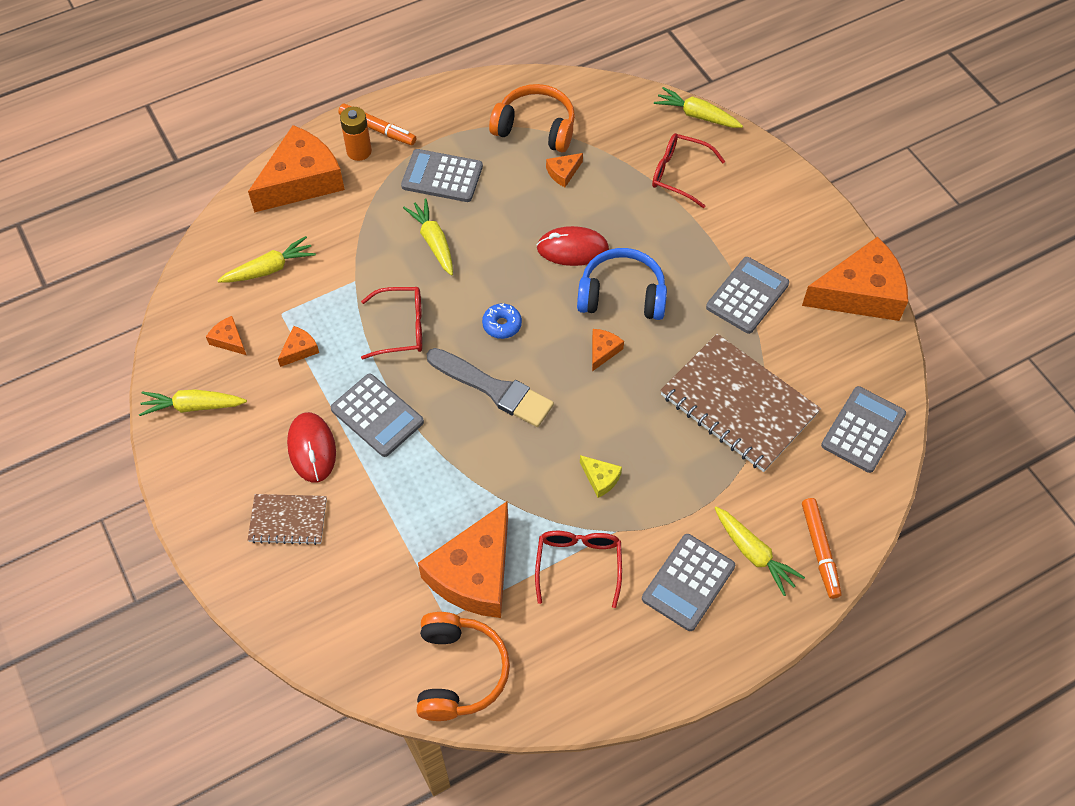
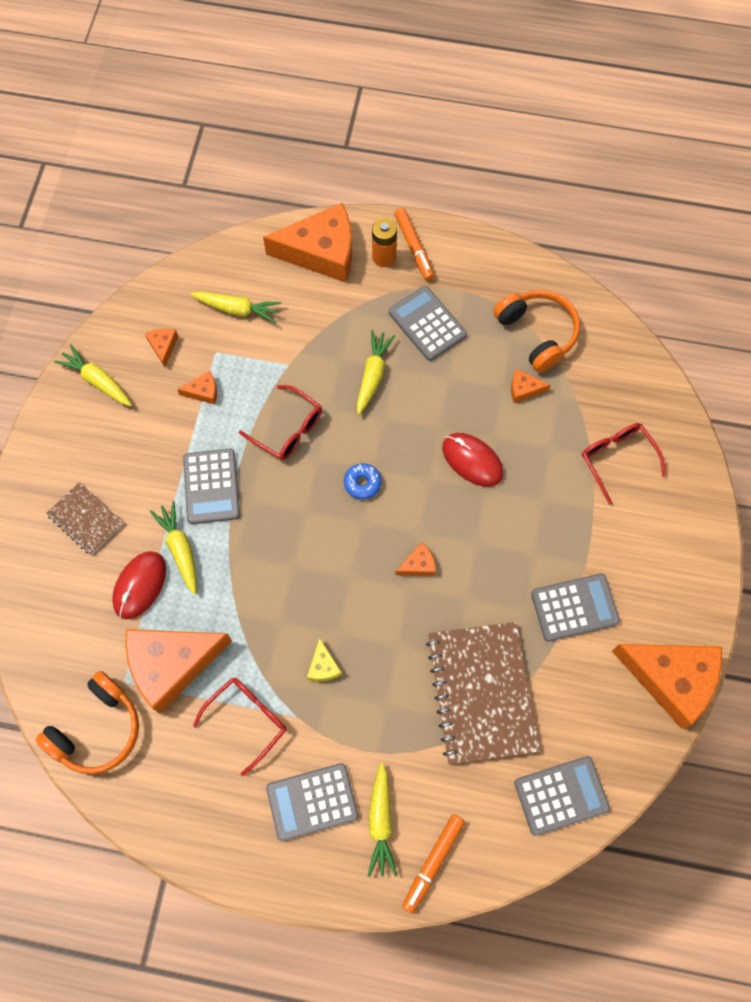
camera: 40 degrees right, 10 degrees up
(312, 448) = (146, 477): red mouse -> red mouse (140, 585)
(494, 389) = (310, 531): grey brush -> none
(622, 295) = (475, 529): blue headphones -> none
(697, 115) = (681, 417): yellow carrot -> yellow carrot (180, 549)

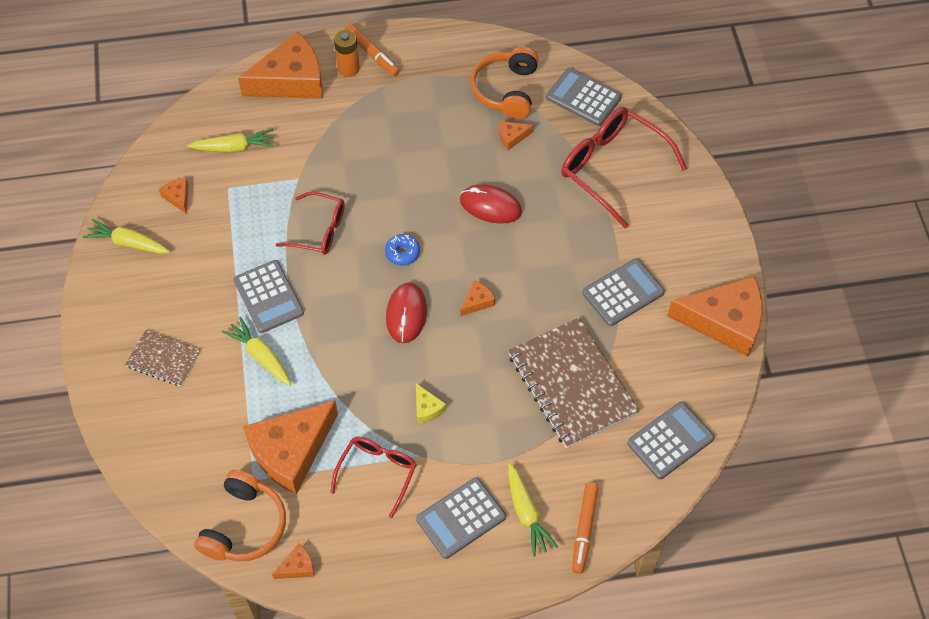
camera: 20 degrees left, 10 degrees down
(140, 585) = (236, 397): red mouse -> red mouse (406, 314)
(203, 391) = (230, 222): orange cheese -> orange cheese (297, 566)
(373, 375) = (376, 164): yellow carrot -> none
(427, 324) = (408, 110): grey calculator -> grey calculator (583, 97)
(537, 333) = (506, 90): orange headphones -> orange headphones turned 120 degrees counterclockwise
(617, 459) = (612, 168): red glasses -> red glasses, size x1.64

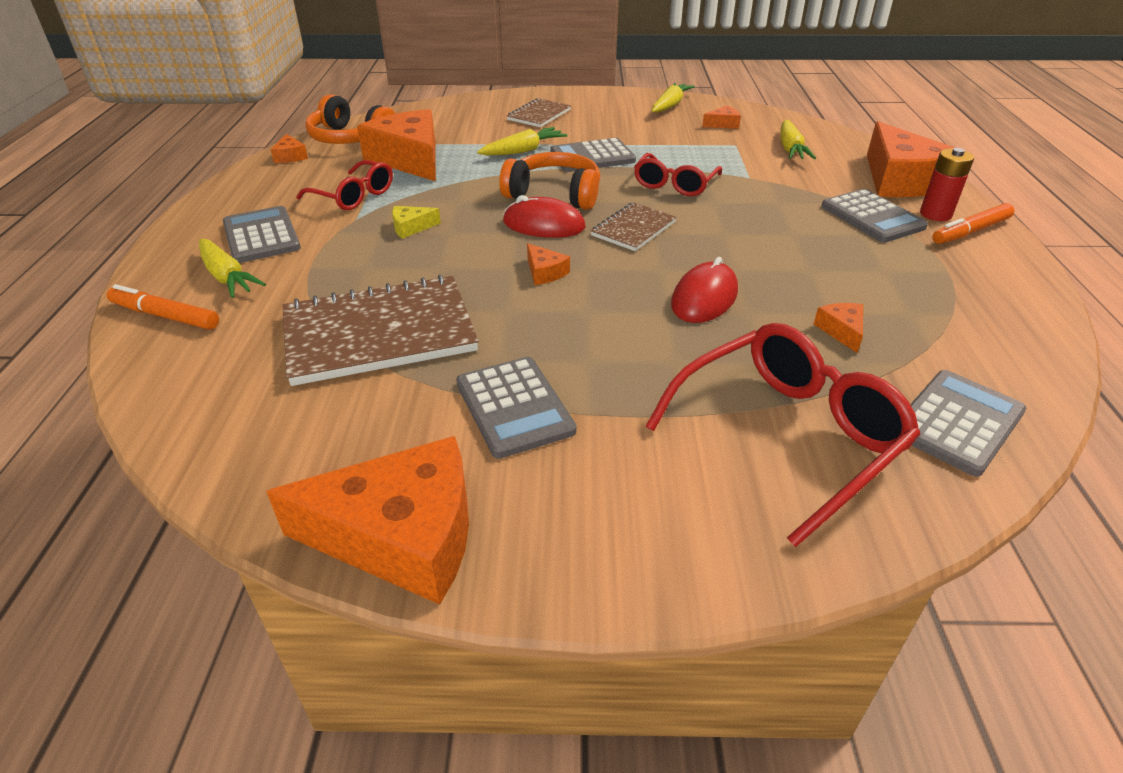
camera: 100 degrees right, 20 degrees down
(348, 68) = (935, 214): orange battery -> red battery
(402, 253) = (633, 229): blue donut -> brown notebook
(506, 90) = (942, 335): orange headphones -> orange headphones (554, 194)
(526, 513) = (227, 277): yellow carrot -> yellow carrot turned 120 degrees counterclockwise
(670, 440) = (221, 416): grey calculator -> grey calculator (872, 217)
(724, 321) = (402, 536): orange cheese -> orange cheese turned 105 degrees counterclockwise

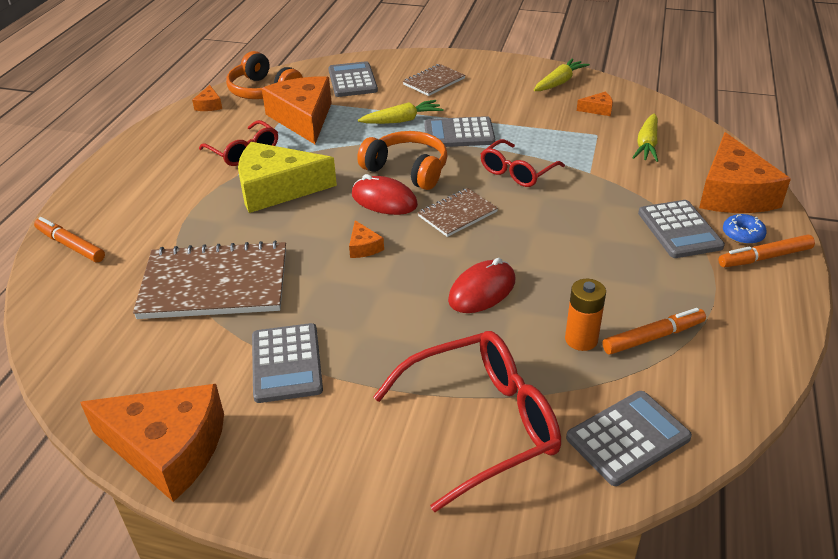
camera: 15 degrees right, 0 degrees up
(227, 277) = (124, 217): yellow carrot -> none
(261, 236) = (160, 182): grey calculator -> grey calculator (352, 80)
(411, 227) = (276, 189): yellow cheese -> yellow cheese, size x2.41
(841, 331) = (581, 339): orange cheese -> orange battery
(914, 318) = (653, 337): none -> orange marker
(935, 214) = (742, 235): red battery -> blue donut

